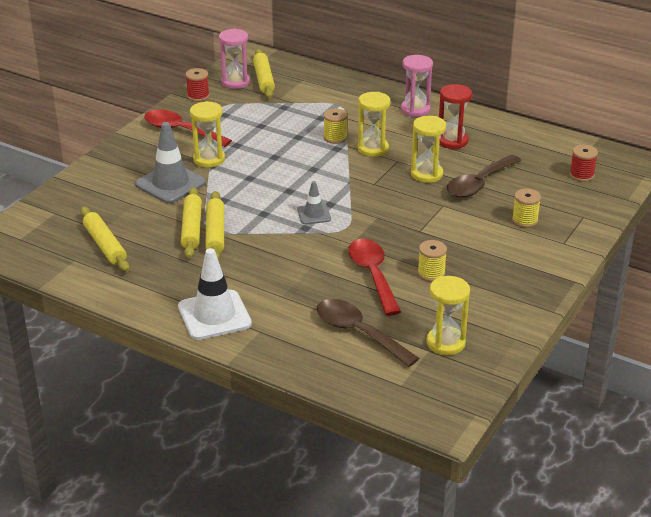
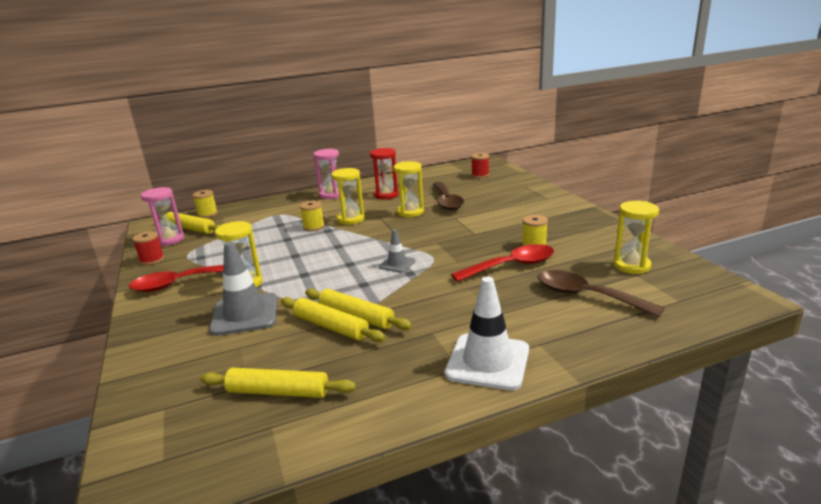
camera: 50 degrees left, 10 degrees down
(359, 333) = (587, 296): brown spoon -> brown spoon turned 45 degrees clockwise
(373, 275) = (511, 266): red spoon -> red spoon turned 135 degrees clockwise
(524, 220) = (507, 201): yellow spool -> yellow spool (207, 214)

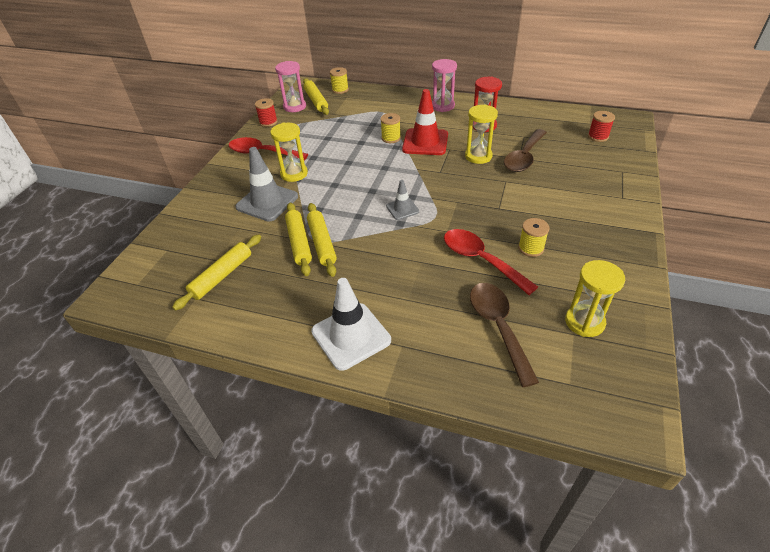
camera: 40 degrees right, 20 degrees up
(278, 392) = (222, 276): yellow rolling pin -> yellow rolling pin turned 75 degrees clockwise
(351, 219) = (425, 142): yellow hourglass -> red traffic cone
(511, 266) = (481, 260): red spoon -> red spoon turned 150 degrees counterclockwise

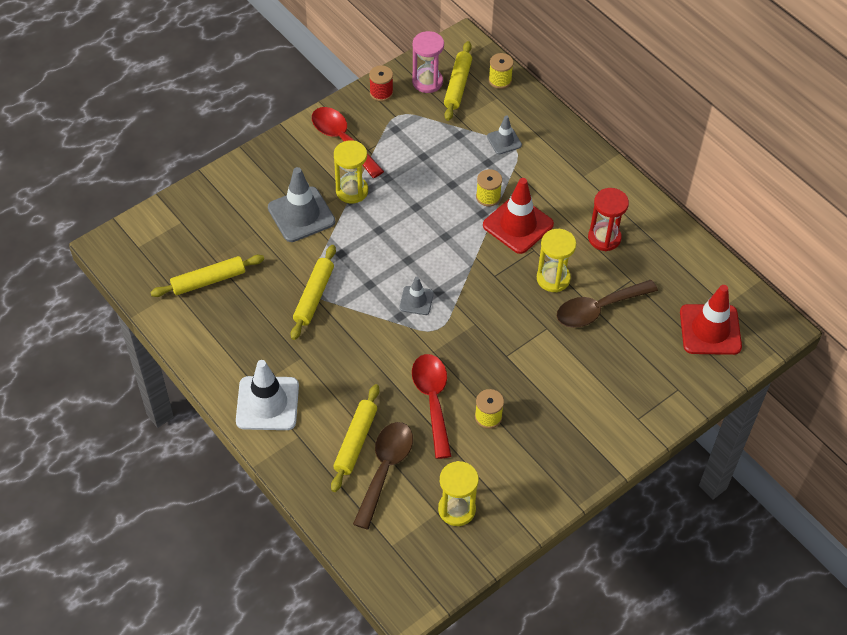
camera: 30 degrees right, 10 degrees up
(299, 243) = (295, 283): yellow rolling pin -> yellow rolling pin (355, 441)
(372, 111) = (504, 141): none -> grey traffic cone
(442, 106) = (590, 179): pink hourglass -> none
(598, 136) = (710, 330): red spool -> red traffic cone

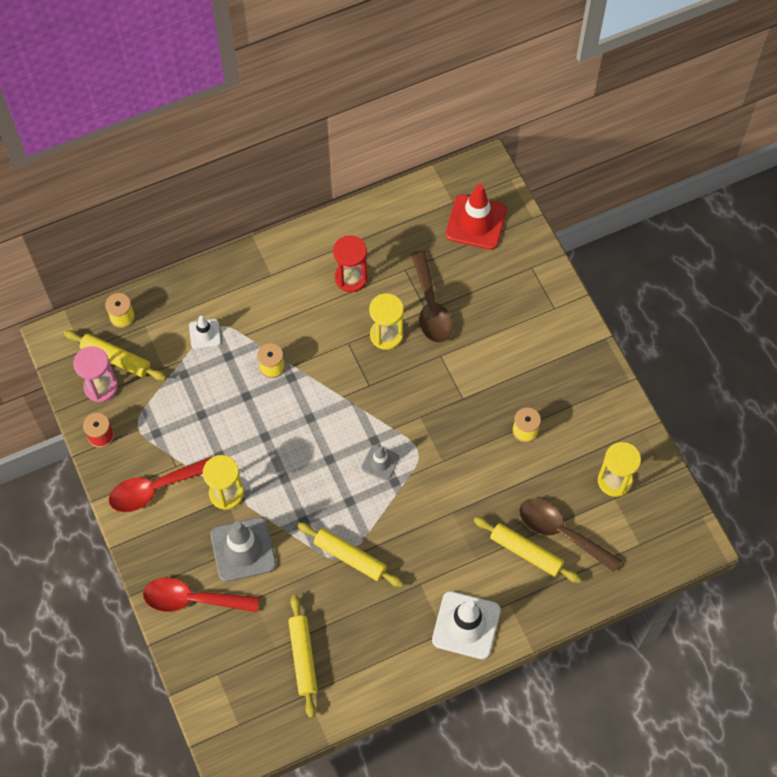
camera: 75 degrees left, 10 degrees up
(433, 401) = (497, 474): red spoon -> red spoon (193, 599)
(504, 141) = (205, 334): grey traffic cone -> white traffic cone
(518, 225) = (314, 349): red traffic cone -> none

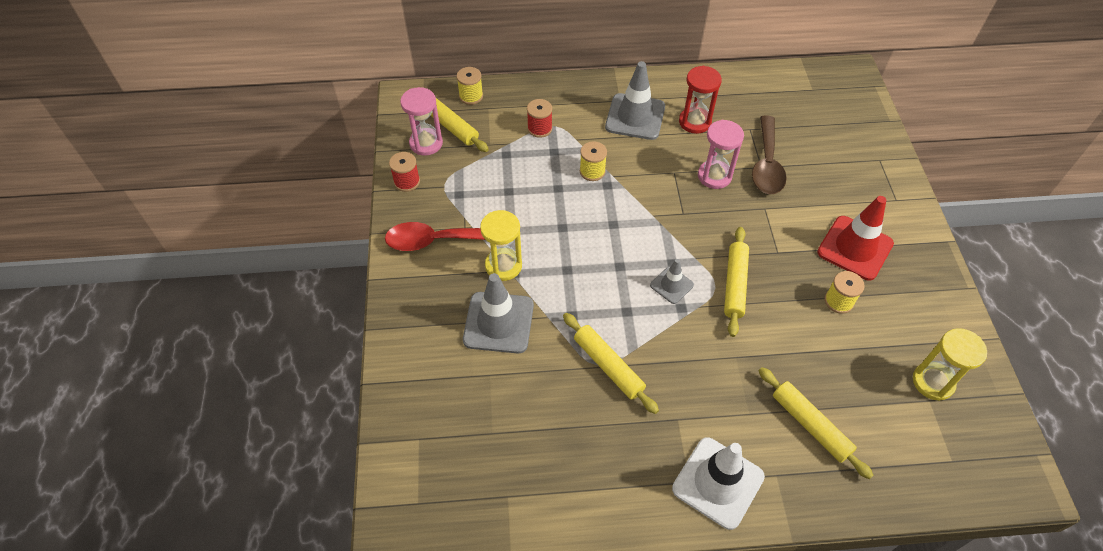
camera: 20 degrees right, 10 degrees down
(193, 599) = (426, 354): red spoon -> none
(205, 334) = (539, 128): white traffic cone -> red spool
(292, 290) = (635, 117): none -> grey traffic cone
(303, 657) = (518, 454): yellow rolling pin -> yellow rolling pin (734, 285)
(386, 335) = (714, 176): yellow hourglass -> pink hourglass
(476, 222) = (831, 110): red traffic cone -> red traffic cone (855, 248)
(561, 533) = (857, 417): brown spoon -> none

